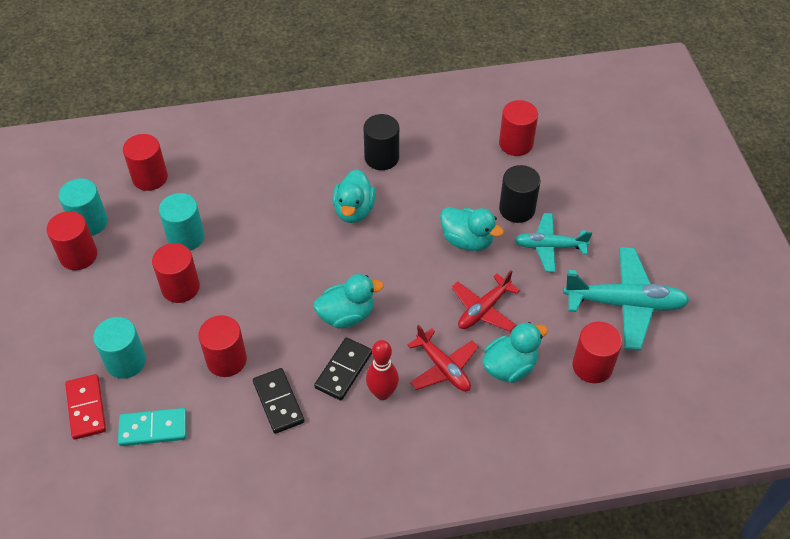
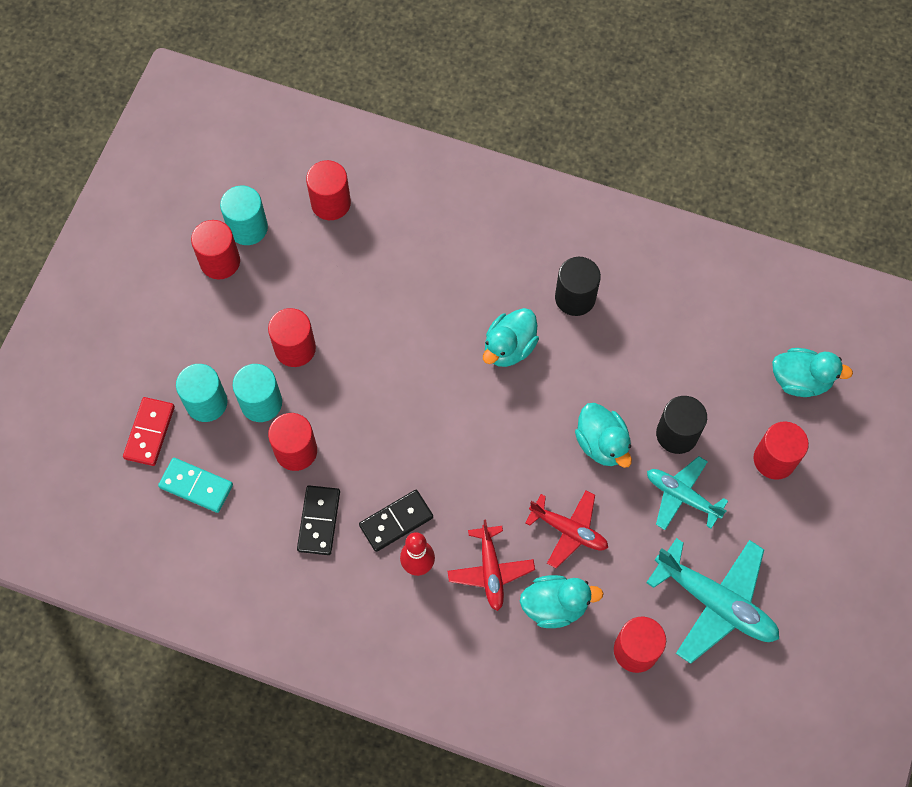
camera: 30 degrees right, 15 degrees up
(186, 237) = (329, 293): turquoise cylinder -> turquoise cylinder (261, 403)
(346, 315) = (433, 464): turquoise duck -> turquoise duck (800, 380)
(483, 309) = (569, 530): red plane -> red plane turned 135 degrees counterclockwise
(516, 144) = (728, 353): red cylinder -> red cylinder (774, 459)

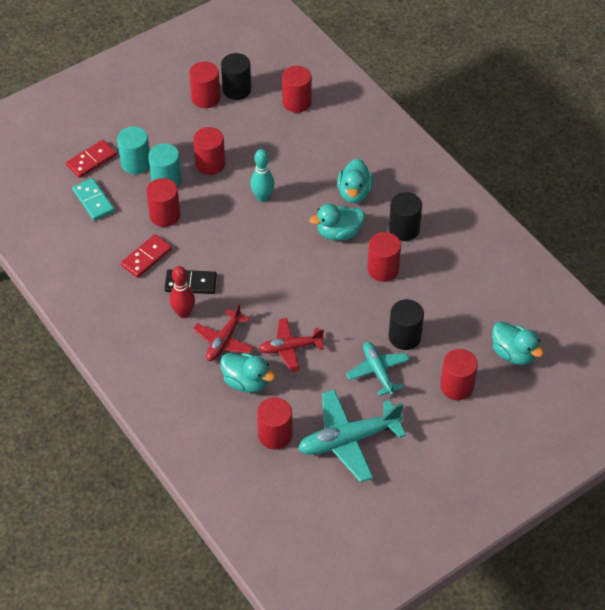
camera: 35 degrees right, 15 degrees down
(248, 228) = (237, 89): turquoise cylinder -> black cylinder
(319, 521) = (146, 257): black domino -> red domino
(389, 355) = (262, 197): none -> turquoise bowling pin
(569, 530) = (290, 348): red plane -> red plane turned 105 degrees clockwise
(591, 364) = (383, 269): none -> red cylinder
(602, 444) = (352, 315): turquoise duck -> turquoise duck (354, 193)
(715, 602) = (348, 440): turquoise plane -> turquoise plane turned 90 degrees clockwise

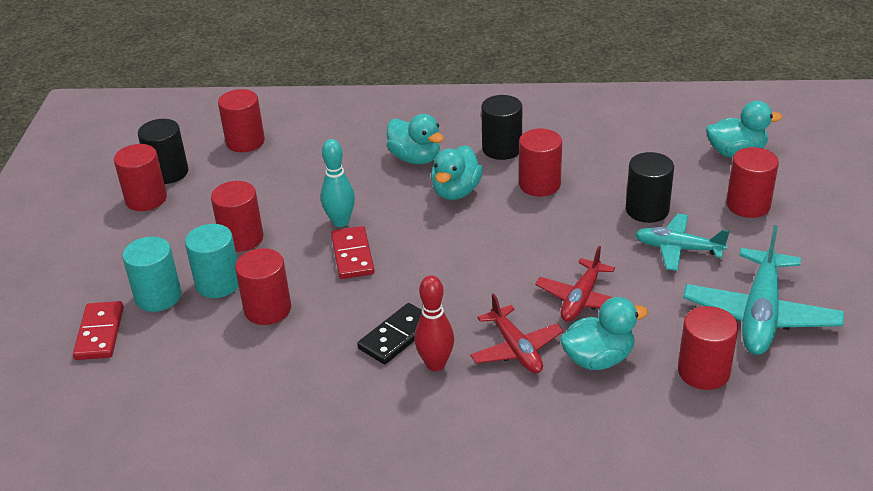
camera: 50 degrees left, 15 degrees down
(93, 201) = (163, 362): turquoise domino -> none
(146, 257) = (312, 356): red domino -> red domino (352, 255)

